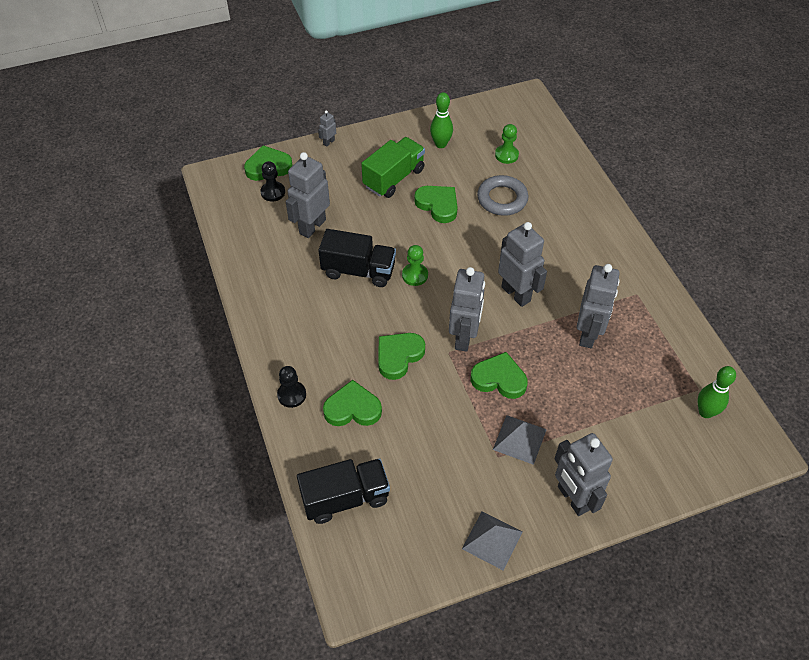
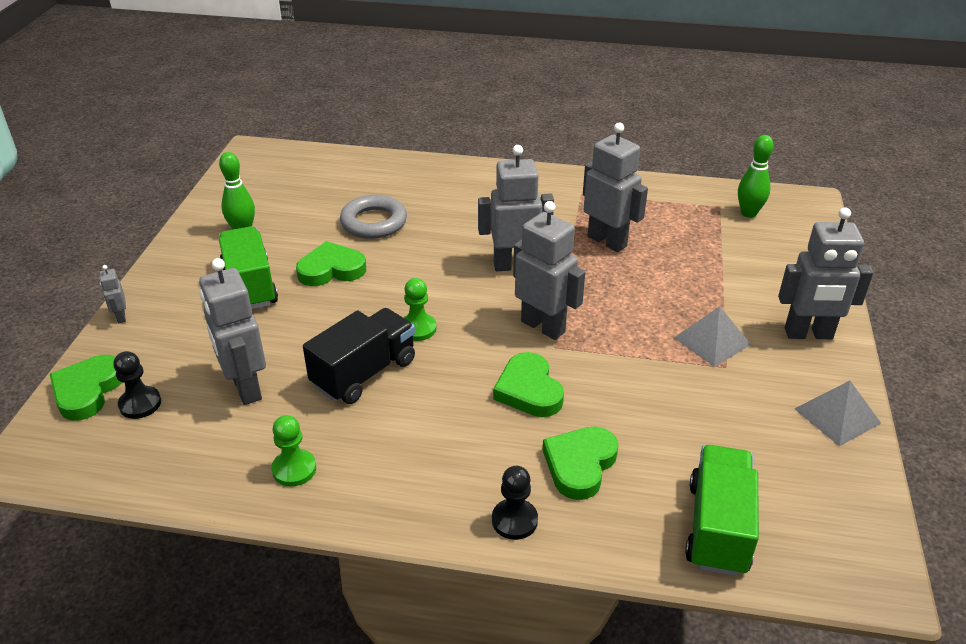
camera: 60 degrees left, 15 degrees down
(345, 498) = (717, 527): black truck -> green truck
(499, 379) = (621, 323): green heart -> none
(506, 155) = (316, 195): green pawn -> green pawn (294, 469)

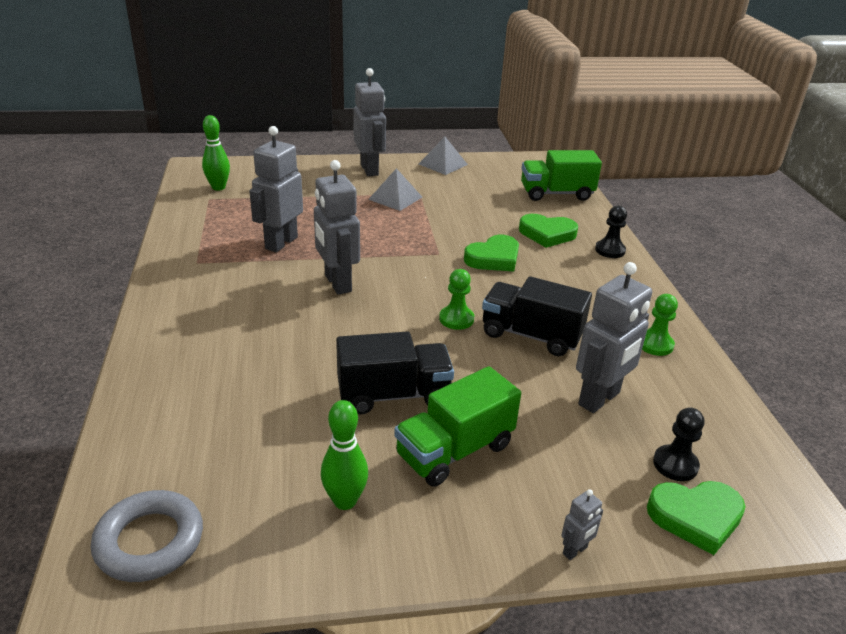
camera: 110 degrees left, 5 degrees down
(331, 269) = (393, 395): green heart -> black truck
(374, 222) = (288, 386): grey ring -> grey ring (149, 541)
(543, 326) = (417, 260): grey robot -> none

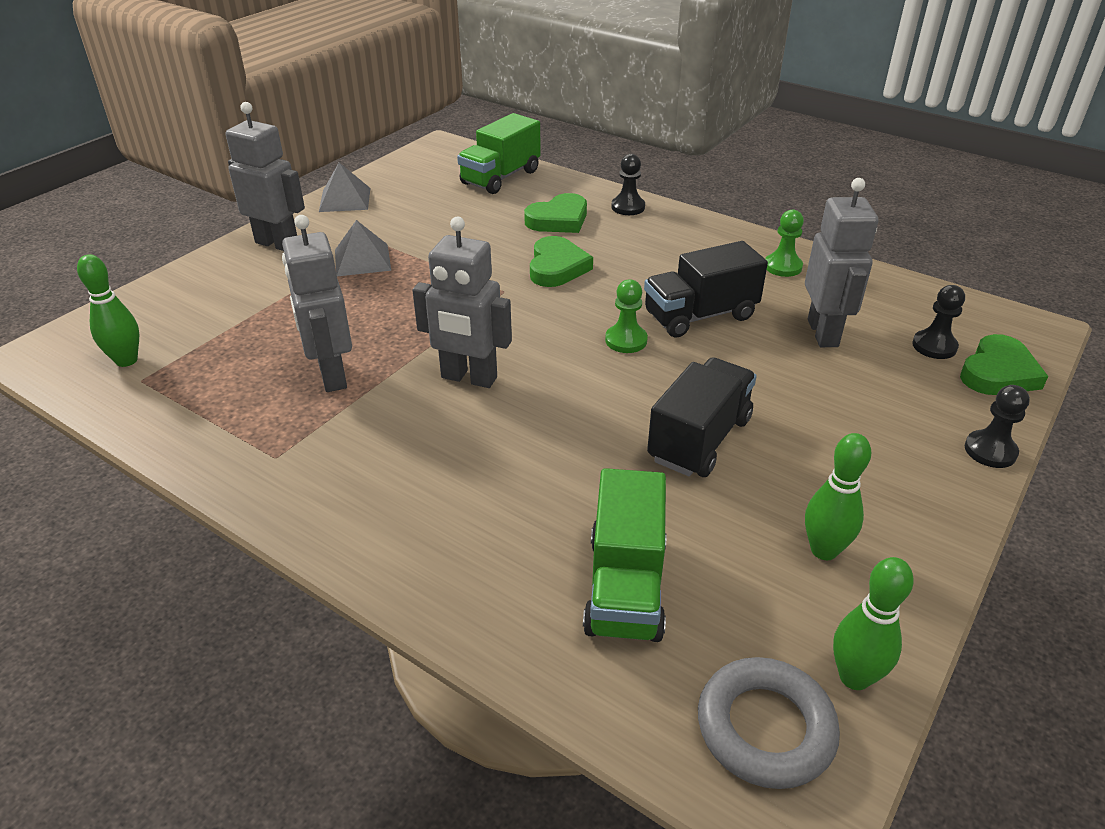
camera: 45 degrees left, 5 degrees up
(232, 567) = (854, 677): none -> green bowling pin
(454, 451) = (815, 446): green truck -> green truck (625, 586)
(575, 551) = (990, 451): grey robot -> black pawn

